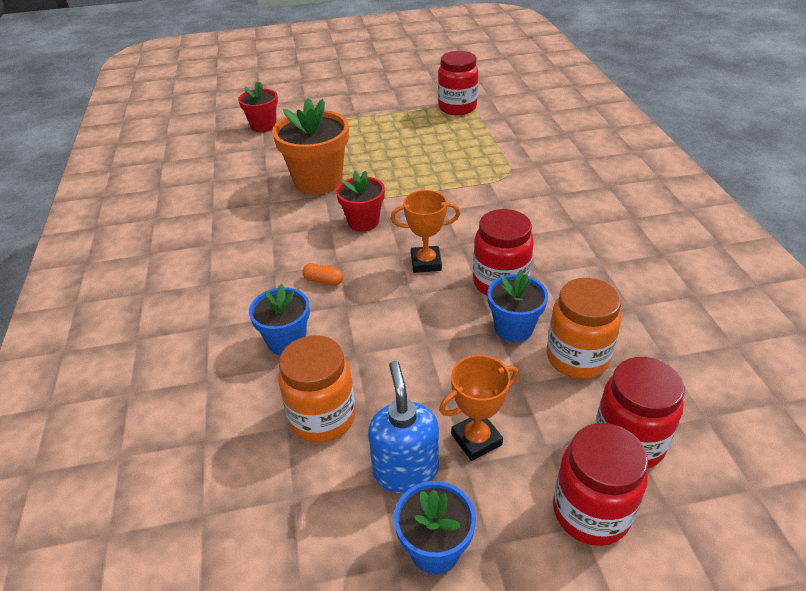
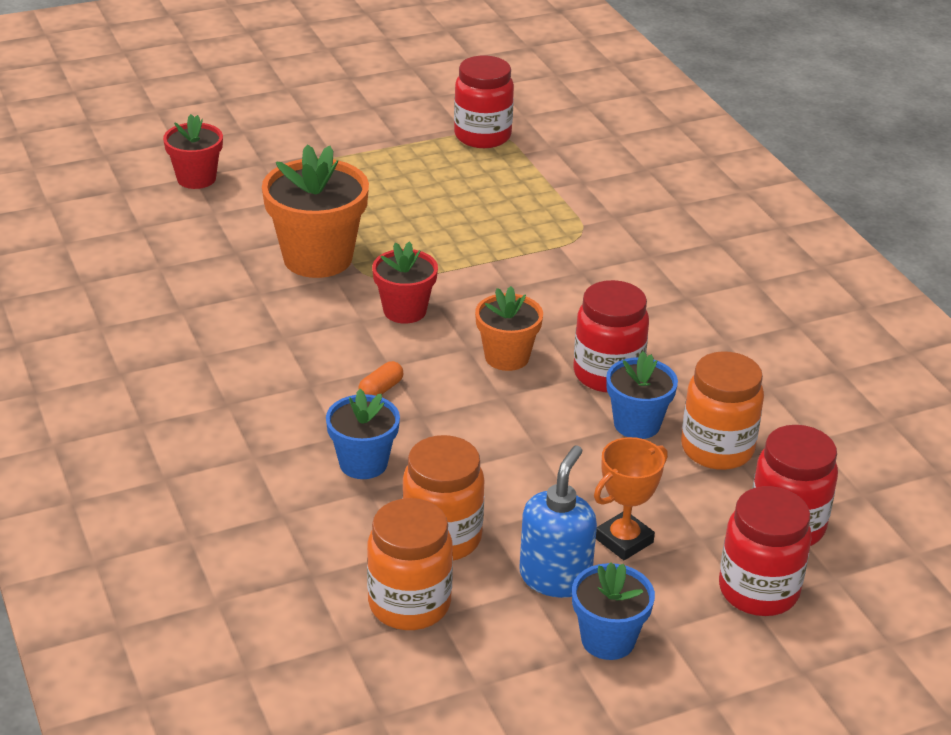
camera: 15 degrees left, 5 degrees down
(271, 482) = (409, 604): none -> orange jar
(323, 281) = (381, 389): orange capsule -> orange capsule turned 60 degrees counterclockwise
(405, 471) = (555, 577): blue soap dispenser -> blue soap dispenser turned 45 degrees clockwise
(426, 263) = (507, 357): orange trophy -> orange flower pot

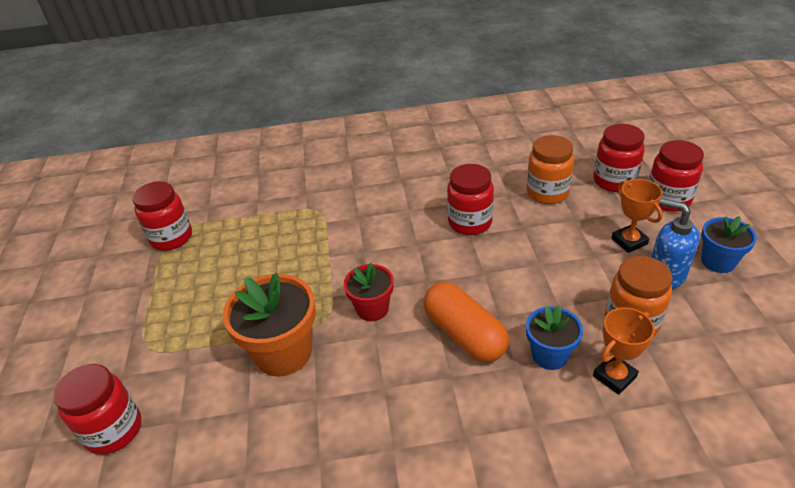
camera: 70 degrees left, 5 degrees up
(196, 178) = (114, 430): red flower pot -> red jar
(340, 520) = (614, 376): none -> orange trophy
(381, 389) = (464, 334): orange capsule -> orange capsule, size x2.47
(409, 604) = (700, 348): orange jar -> none
(507, 357) = (441, 264): orange flower pot -> none
(637, 424) = (521, 219): blue flower pot -> none

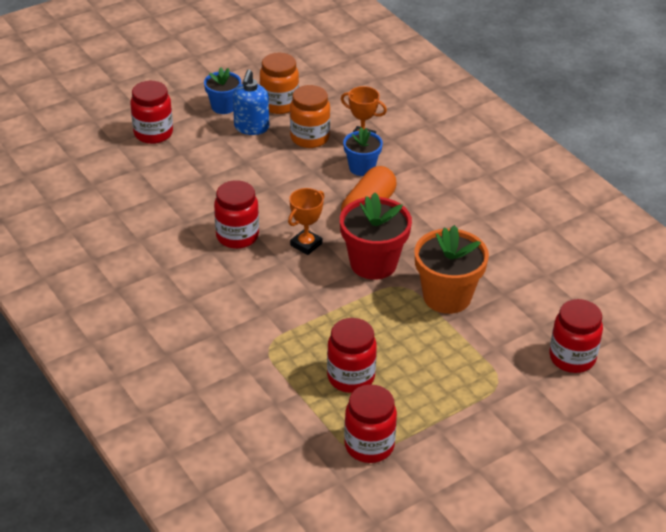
camera: 120 degrees left, 0 degrees up
(372, 309) = (373, 263): red flower pot -> red flower pot, size x1.67
(547, 193) = (171, 199): orange jar -> orange jar (279, 104)
(614, 181) = (136, 164): red jar -> red jar (351, 377)
(629, 241) = (220, 147): orange trophy -> orange trophy (306, 244)

